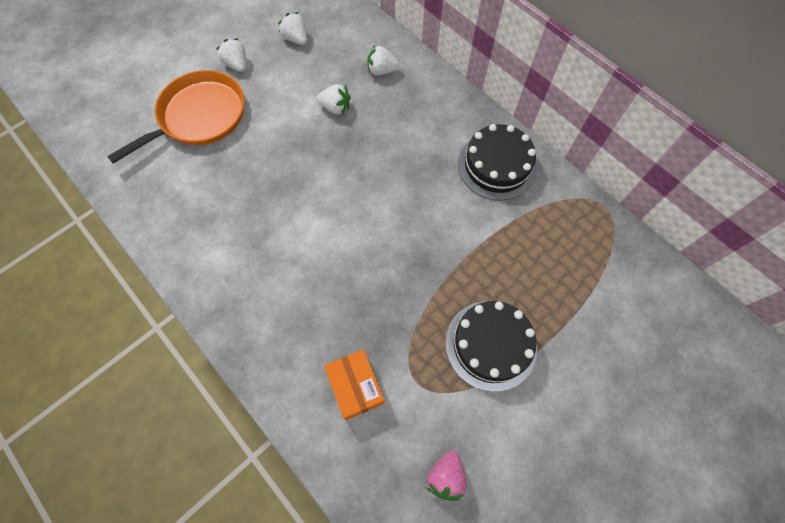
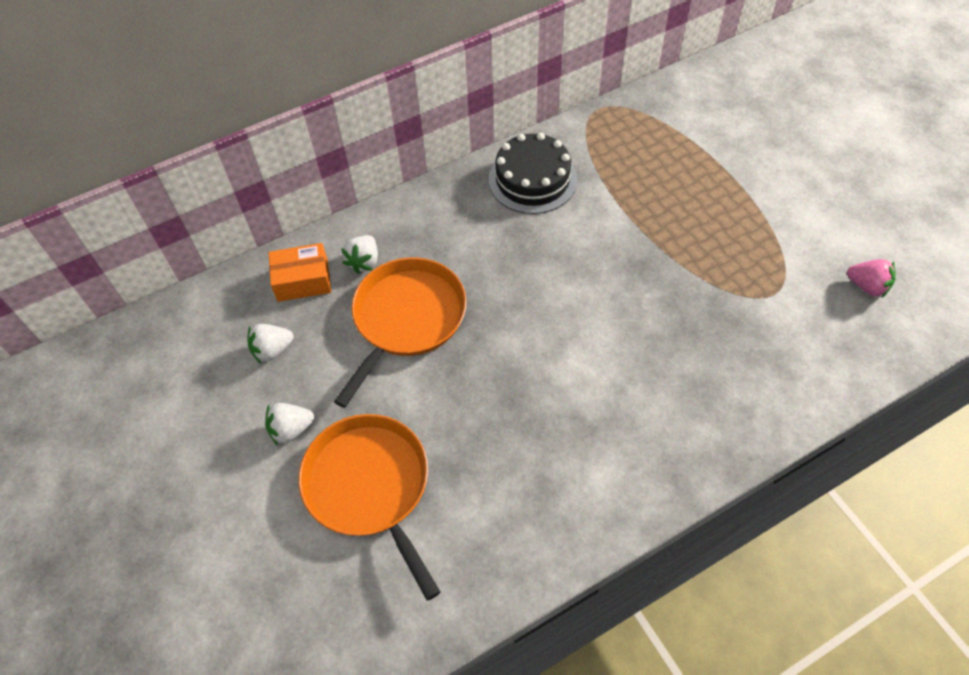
camera: 75 degrees left, 10 degrees down
(335, 108) = (406, 319): white strawberry -> orange pan
(355, 386) = (776, 348): orange box -> orange box (303, 280)
(491, 345) = (738, 226): black cake -> none

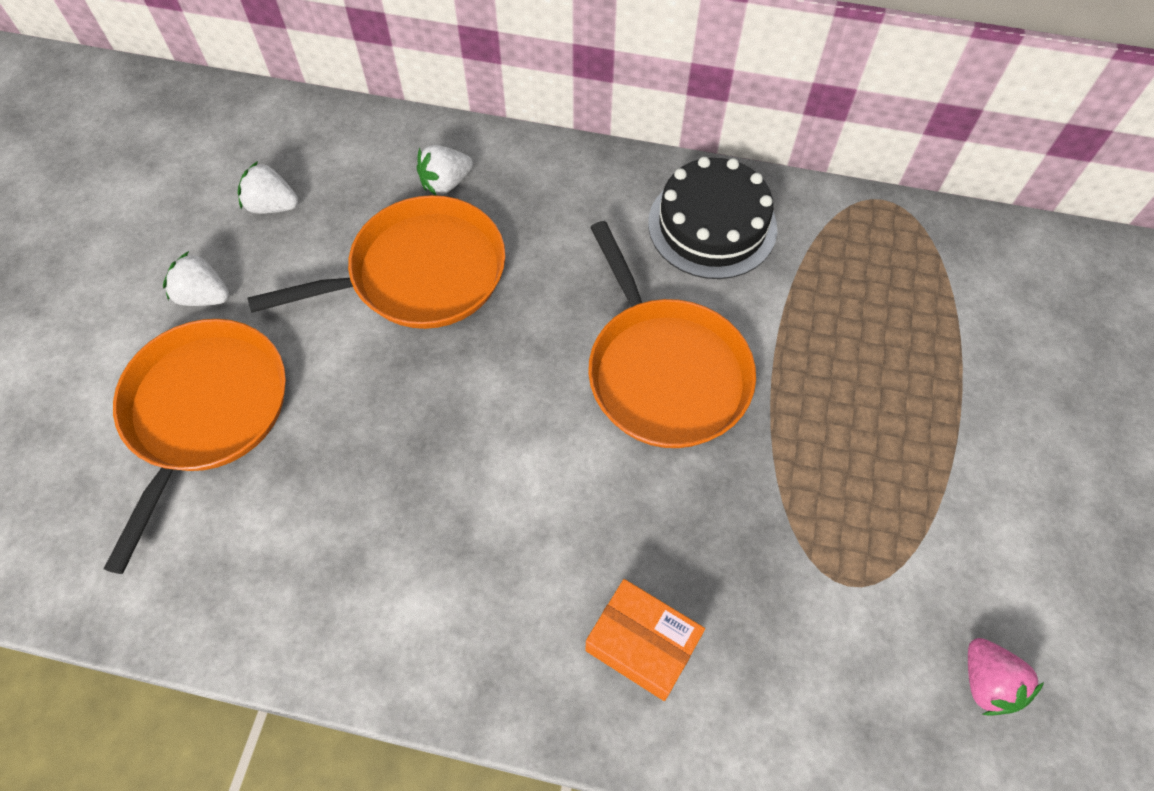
camera: 40 degrees right, 5 degrees up
(303, 280) = (371, 158): orange box -> orange box (642, 644)
(589, 267) = (664, 371): none -> orange pan

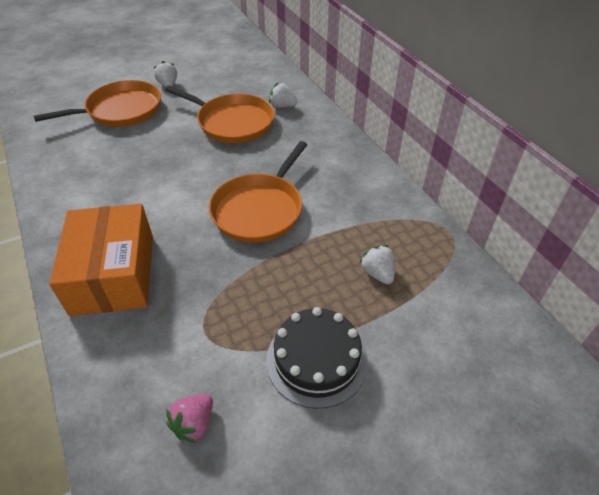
camera: 50 degrees right, 15 degrees down
(272, 205) = (223, 77): white strawberry -> white strawberry (377, 273)
(642, 644) = (113, 274): orange box -> orange box, size x1.88
(712, 225) = (355, 183): black cake -> black cake (316, 360)

